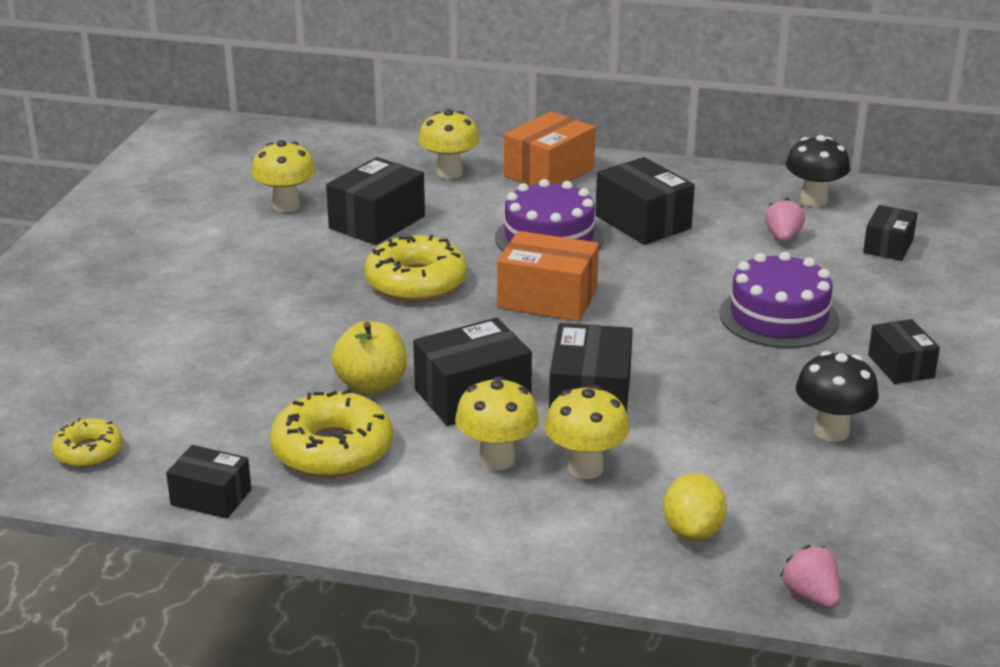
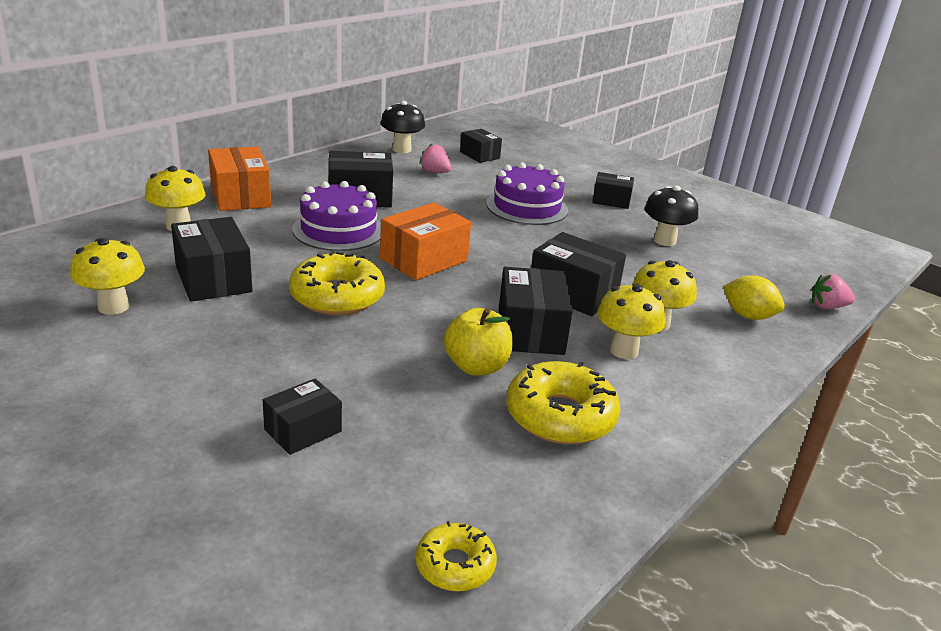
camera: 65 degrees left, 0 degrees up
(211, 497) = (592, 505): black box -> black box (303, 430)

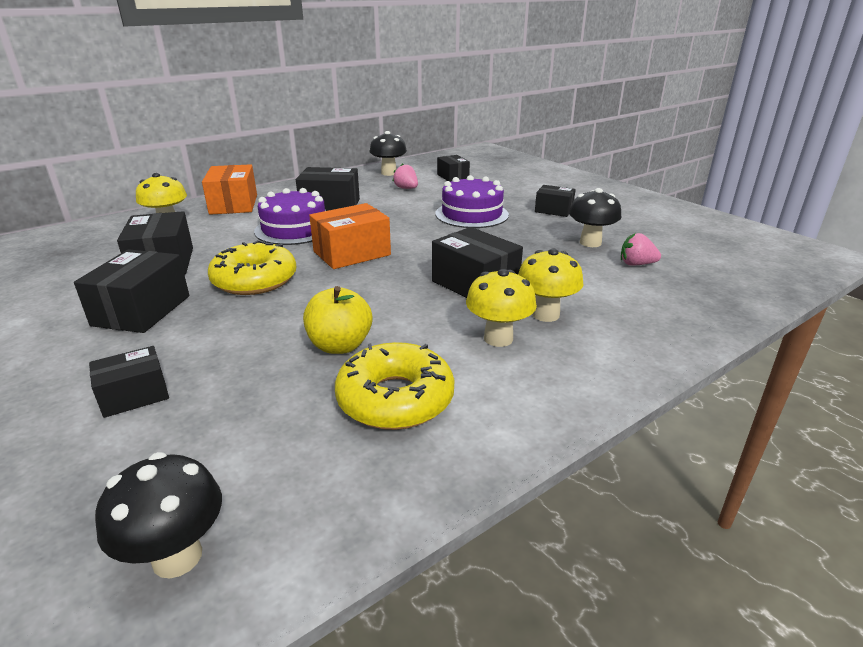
camera: 15 degrees right, 0 degrees up
(113, 307) = (66, 282): yellow mushroom -> none
(455, 565) = (177, 557): yellow donut -> black mushroom
(530, 331) = (413, 316): black box -> black box (142, 310)
(748, 316) = (649, 311): yellow lemon -> none
(827, 307) = (744, 306): pink strawberry -> pink strawberry (636, 264)

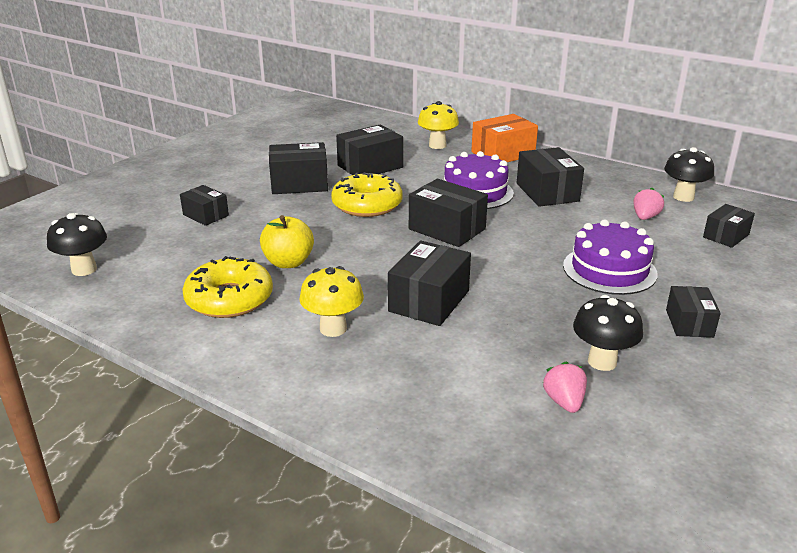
camera: 70 degrees right, 0 degrees up
(352, 253) = (447, 229): orange box -> black box
(545, 314) = (391, 348): yellow mushroom -> none

